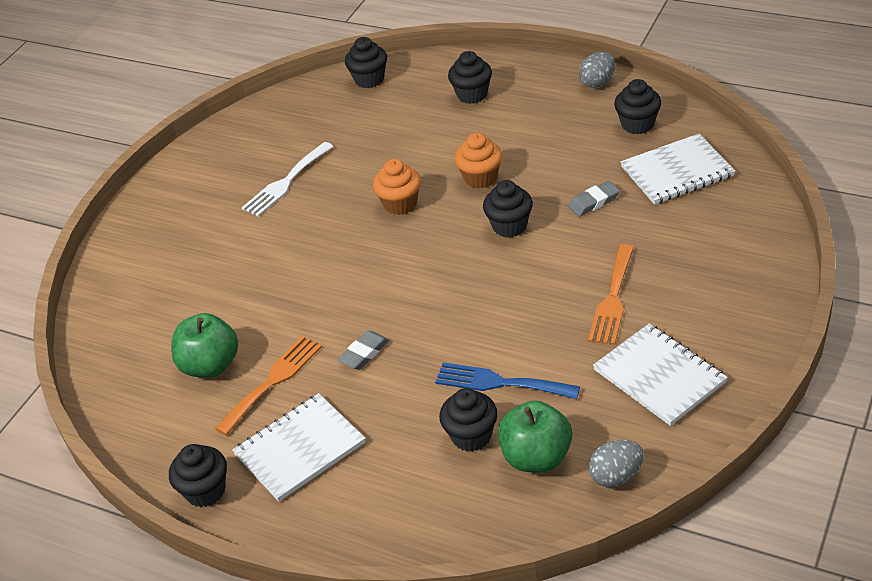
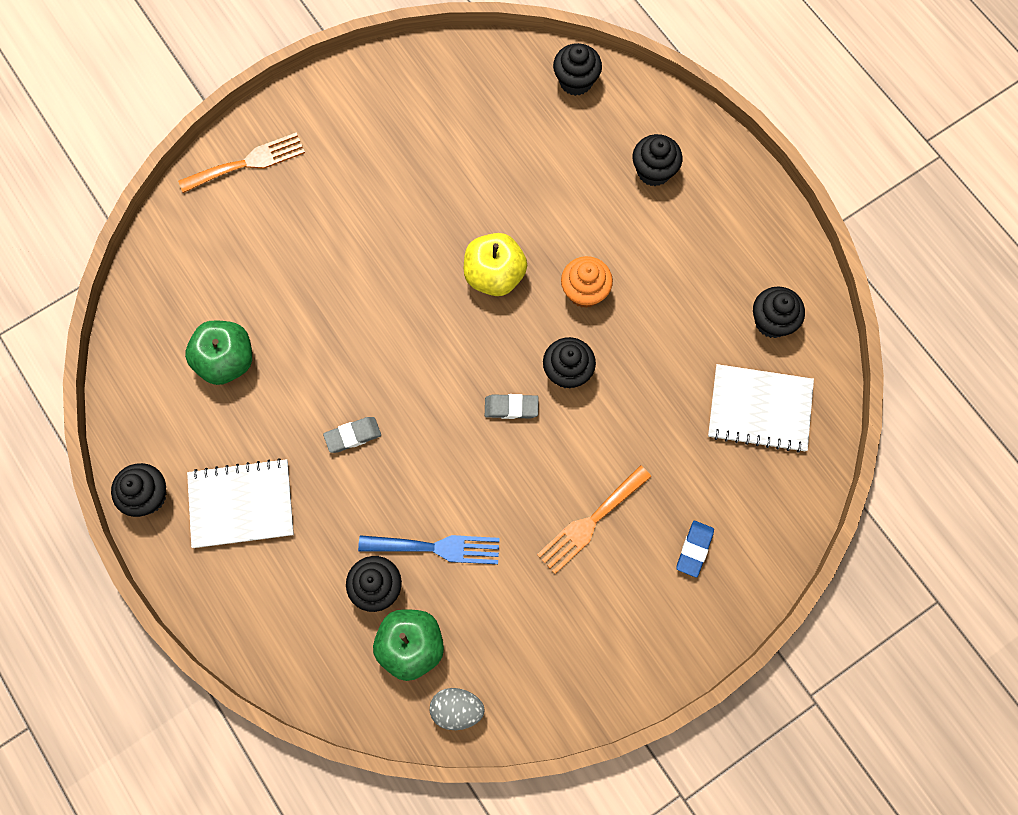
camera: 25 degrees right, 30 degrees up
(273, 381) = (264, 415): orange fork -> orange fork (248, 163)
(286, 182) = (416, 175): white fork -> none
(400, 204) = (494, 275): orange cupcake -> yellow apple
(500, 383) = (436, 548): blue fork -> blue fork turned 135 degrees clockwise
(593, 202) = (659, 394): grey eraser -> grey eraser (511, 407)
(597, 82) = (779, 236): grey egg -> none
(659, 376) = (565, 634): white notebook -> none
(710, 271) = (694, 549): none -> blue eraser

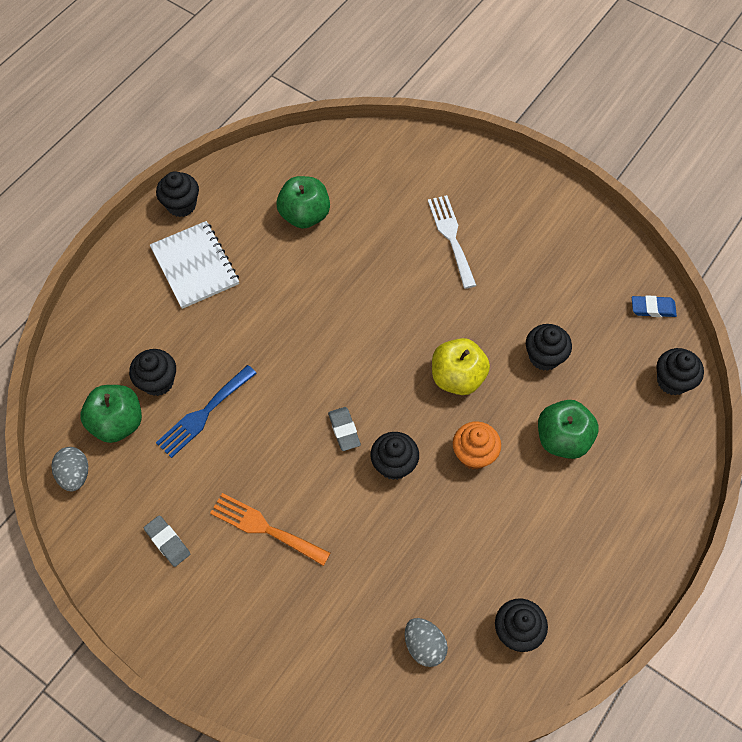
camera: 70 degrees right, 10 degrees down
(248, 163) = (473, 170): orange fork -> none
(324, 218) = (451, 237): none -> white fork
(353, 436) = (276, 321): grey eraser -> grey eraser (167, 542)
(436, 548) = (204, 414): blue fork -> blue fork turned 60 degrees clockwise
(598, 204) = (562, 439): none -> green apple
(653, 171) = (618, 475): black cupcake -> black cupcake (544, 357)
(694, 549) = (269, 626): blue eraser -> blue eraser (652, 308)
(759, 409) = (424, 645): white notebook -> grey egg

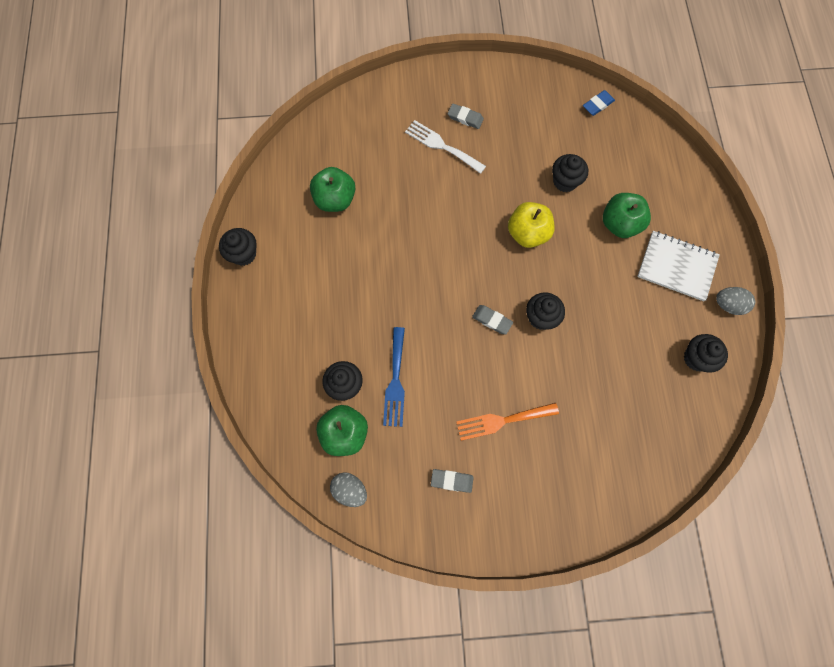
camera: 40 degrees left, 10 degrees up
(195, 266) = (294, 288): white notebook -> white notebook (676, 266)
(424, 645) = (656, 411): grey egg -> grey egg (728, 305)
(474, 454) = (580, 273): orange cupcake -> none
(499, 227) = (465, 118): none -> grey eraser
(672, 381) = (647, 141): black cupcake -> none

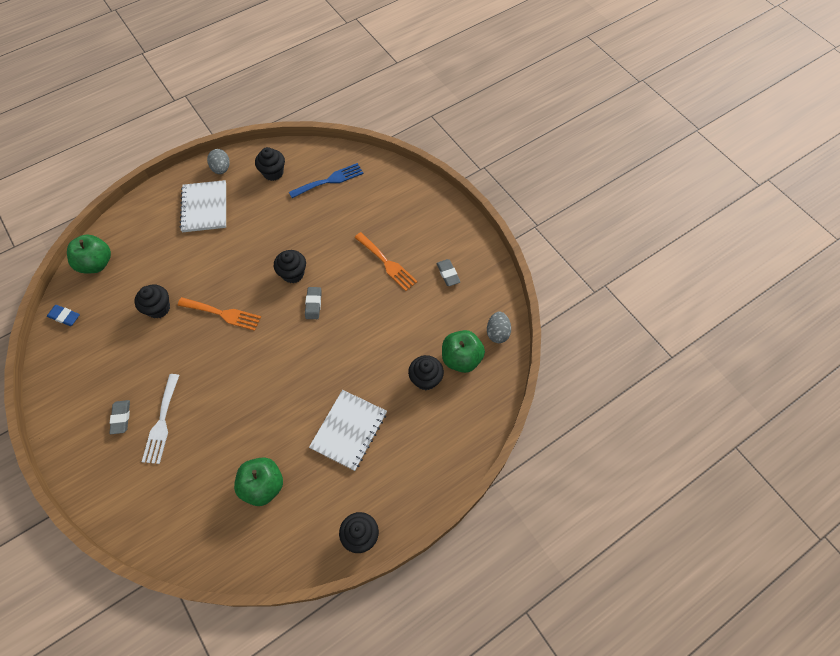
camera: 120 degrees left, 10 degrees down
(339, 289) = (349, 430): none -> white notebook
(395, 381) = (401, 345): blue fork -> blue fork (329, 180)
(527, 233) = (223, 314): yellow apple -> orange fork
(619, 224) = (183, 255): green apple -> green apple (96, 263)

